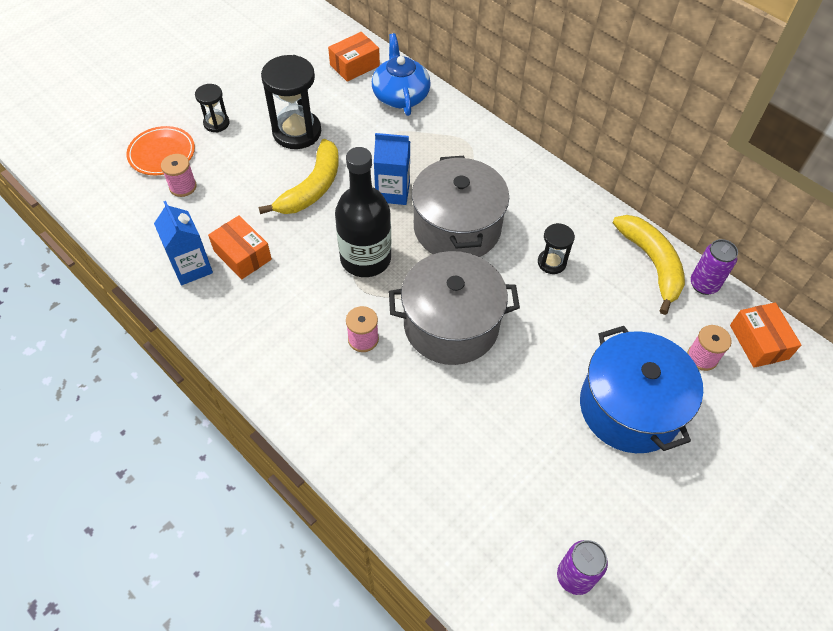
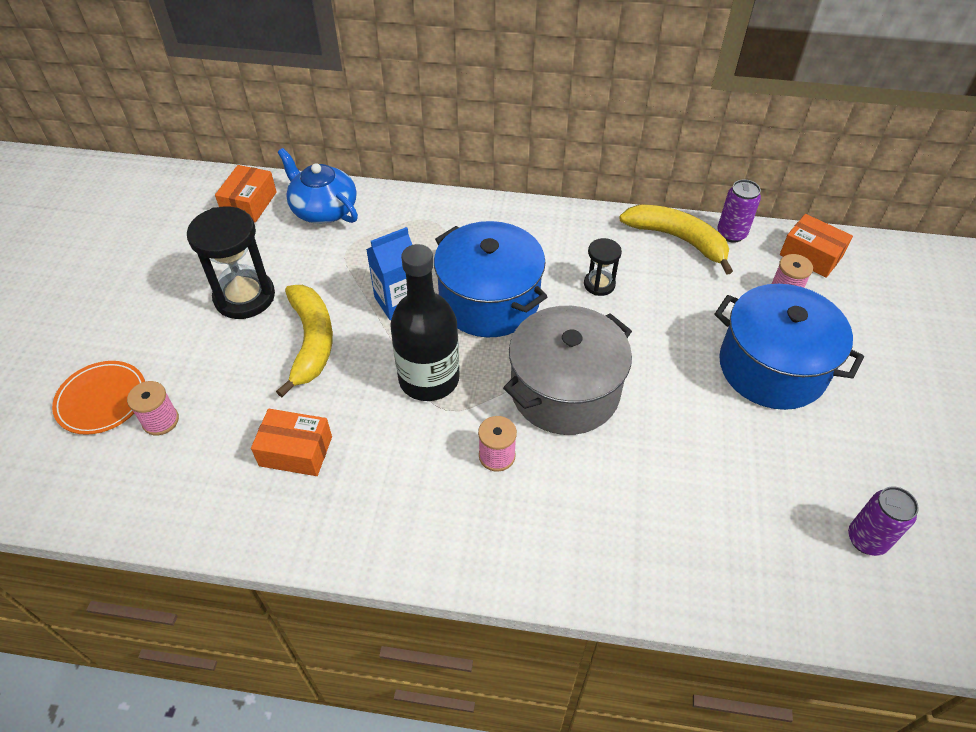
camera: 35 degrees left, 5 degrees down
(191, 267) = (248, 498): blue carton -> none
(216, 123) = (142, 334): black hourglass -> none
(457, 228) = (489, 301): grey pot -> blue pot

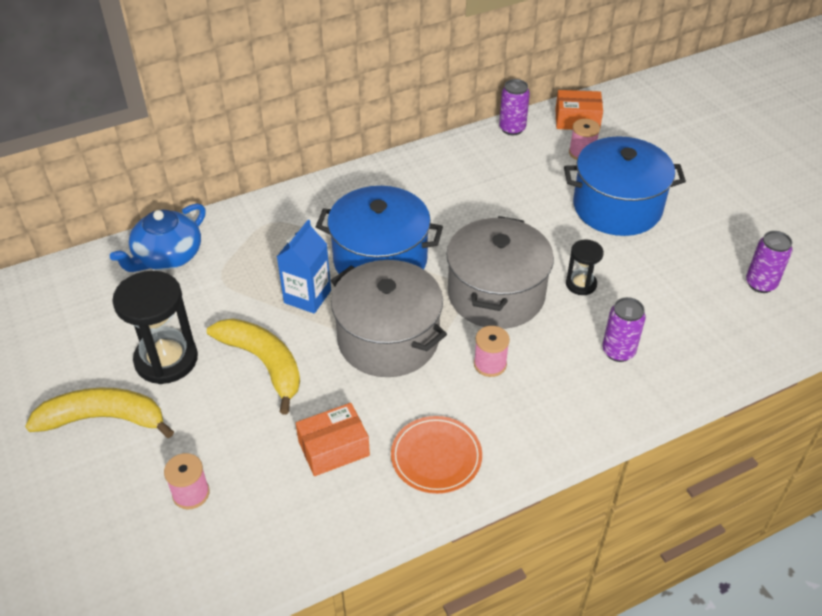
camera: 35 degrees left, 5 degrees down
(102, 400) = (116, 509): orange plate -> orange plate (436, 457)
(249, 204) = (90, 283): orange box -> none
(323, 209) = (167, 256): blue teapot -> blue teapot turned 60 degrees counterclockwise
(429, 379) = (388, 339): black bottle -> grey pot
(599, 284) = (451, 208): black hourglass -> black hourglass (581, 284)
(634, 518) = (618, 351): none -> purple can
(678, 239) = (479, 149): yellow banana -> yellow banana (104, 419)

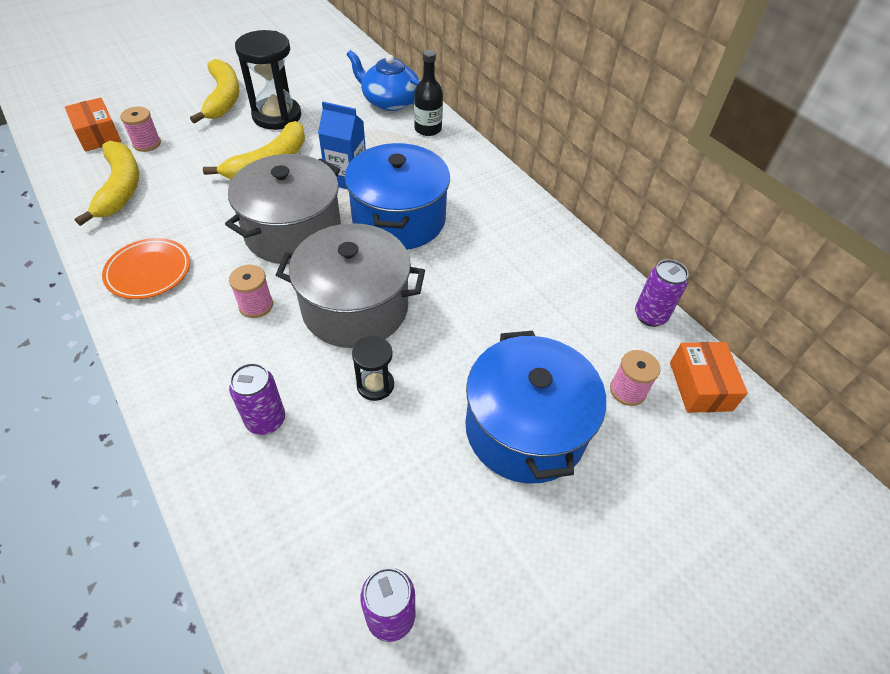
camera: 80 degrees right, 5 degrees up
(233, 229) = (428, 129): none -> black bottle
(283, 508) = (120, 188): none -> yellow banana
(333, 448) = (172, 209): orange box -> orange box (98, 135)

